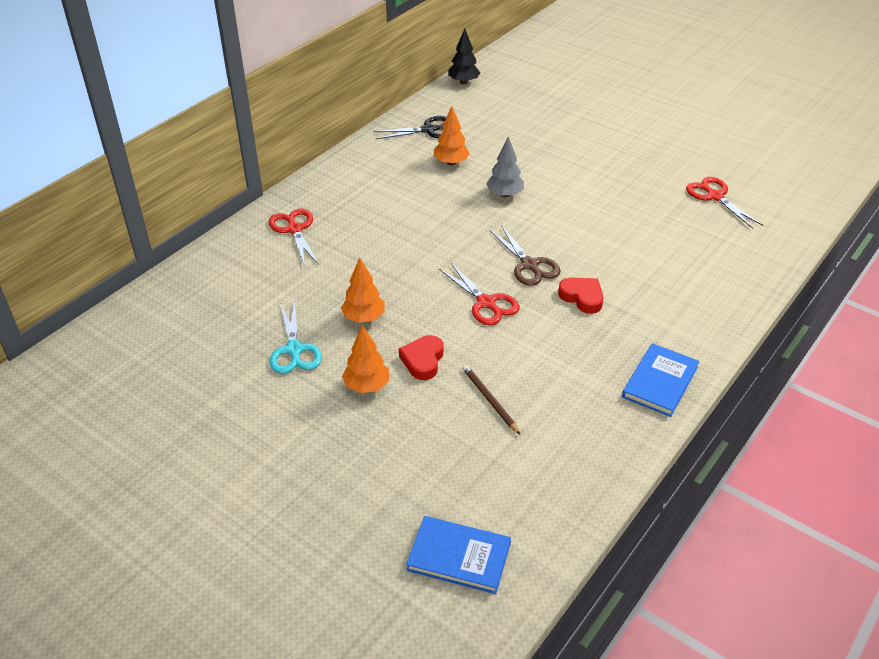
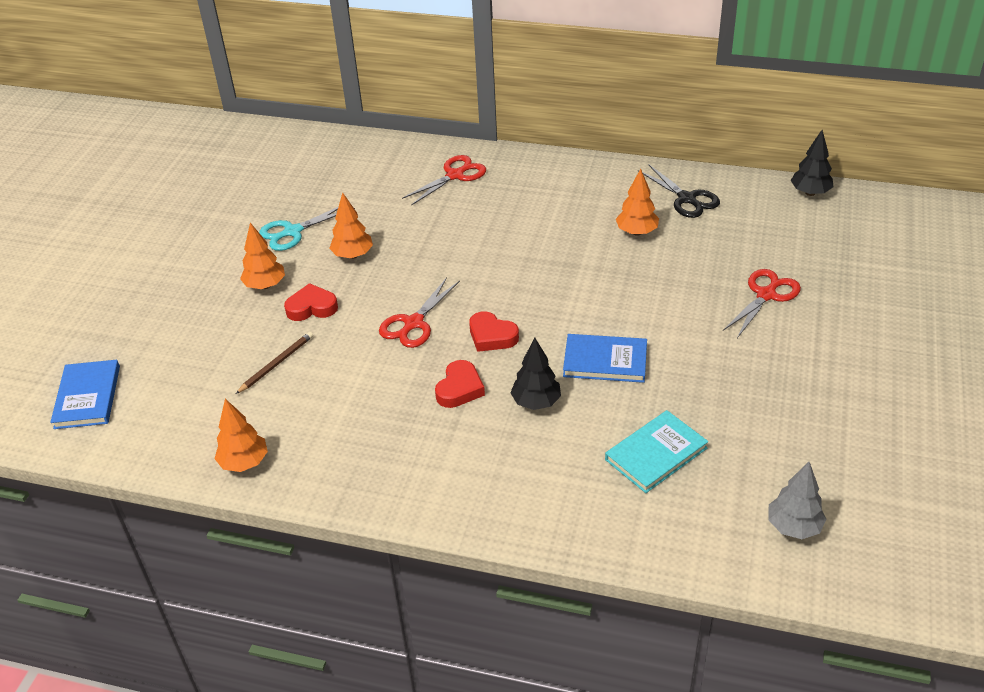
camera: 70 degrees right, 0 degrees up
(504, 194) = (606, 285): grey tree -> grey tree (793, 527)
(529, 265) = (492, 336): brown scissors -> red heart
(612, 446) = (244, 462): none -> orange tree
(617, 263) = (536, 402): none -> black tree
(660, 382) = (351, 479): blue book -> blue book (605, 361)
(694, 225) = (656, 454): none -> turquoise book
(715, 196) = (735, 462): red scissors -> red scissors (766, 295)

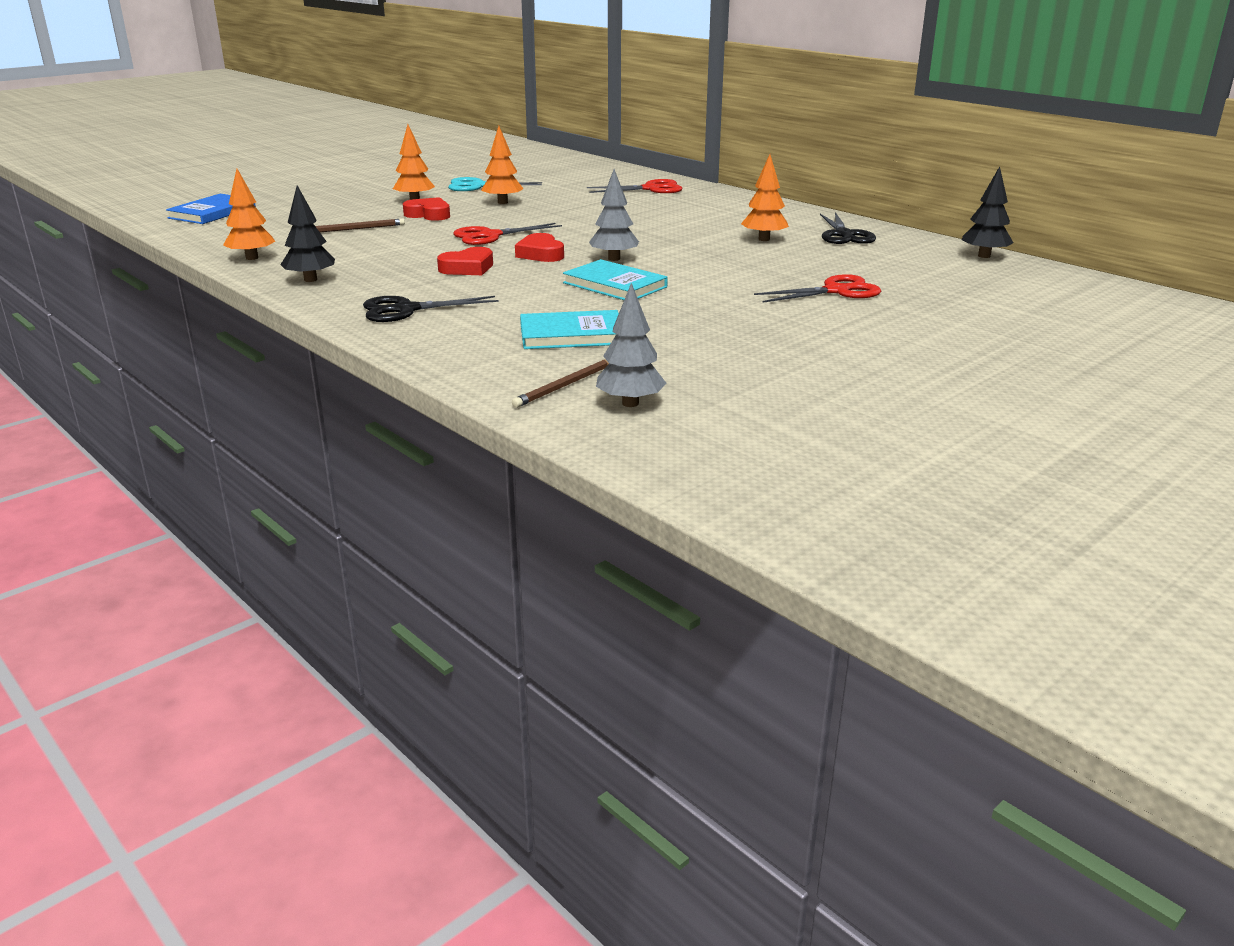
camera: 30 degrees right, 15 degrees down
(490, 481) = (406, 310): none -> black scissors
(536, 402) = (517, 288): black tree -> black tree (310, 280)
(558, 317) = (614, 259): none -> grey tree
(605, 361) = (615, 285): blue book -> turquoise book
(728, 528) = (565, 386): none -> brown pencil

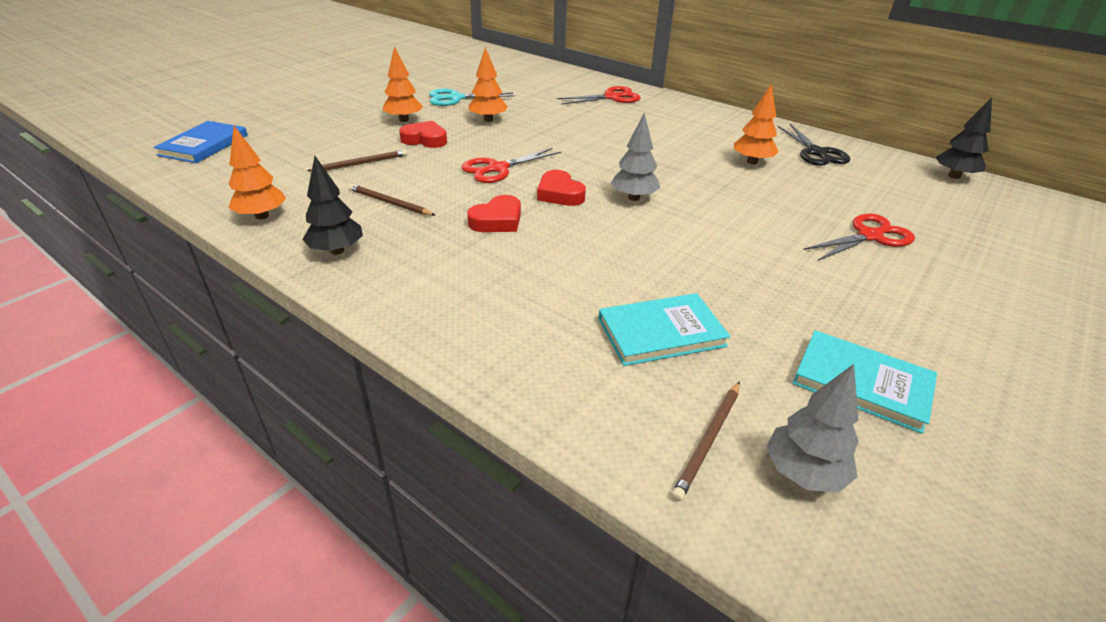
camera: 10 degrees left, 10 degrees up
(372, 254) = (389, 203): none -> brown pencil
(406, 310) = (461, 299): black scissors -> none
(615, 285) = (657, 240): turquoise book -> turquoise book (862, 383)

